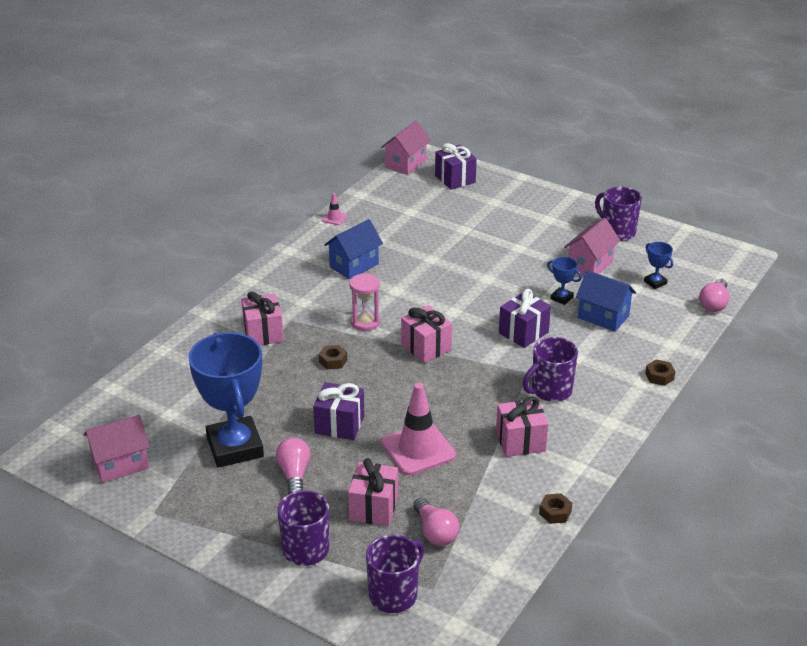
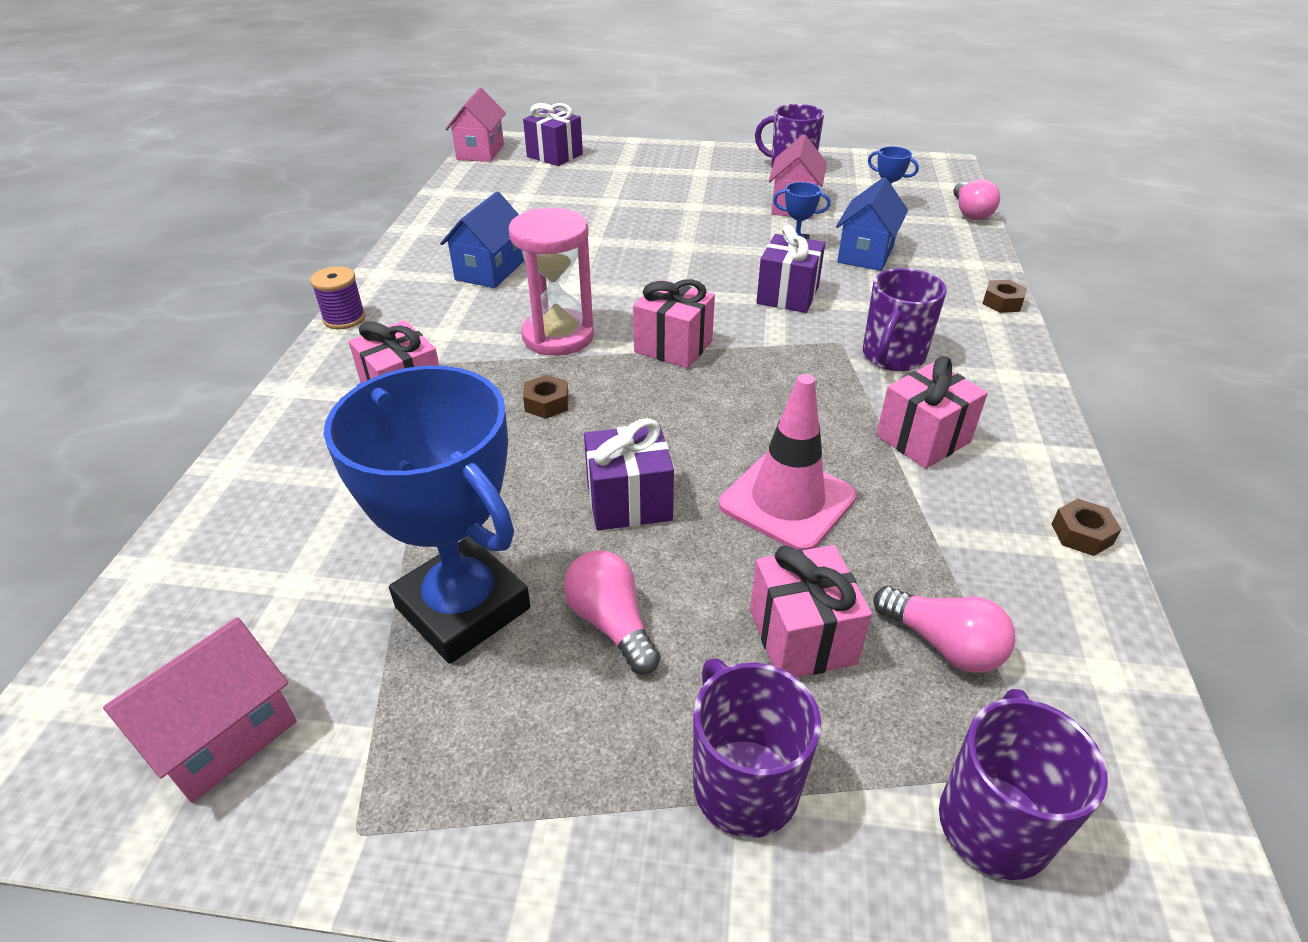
camera: 25 degrees left, 5 degrees up
(255, 277) = (344, 318): none -> purple spool
(334, 218) = (423, 223): pink traffic cone -> none
(365, 322) = (558, 336): pink hourglass -> pink hourglass, size x1.50
(603, 317) = (865, 254): blue house -> blue house turned 75 degrees counterclockwise

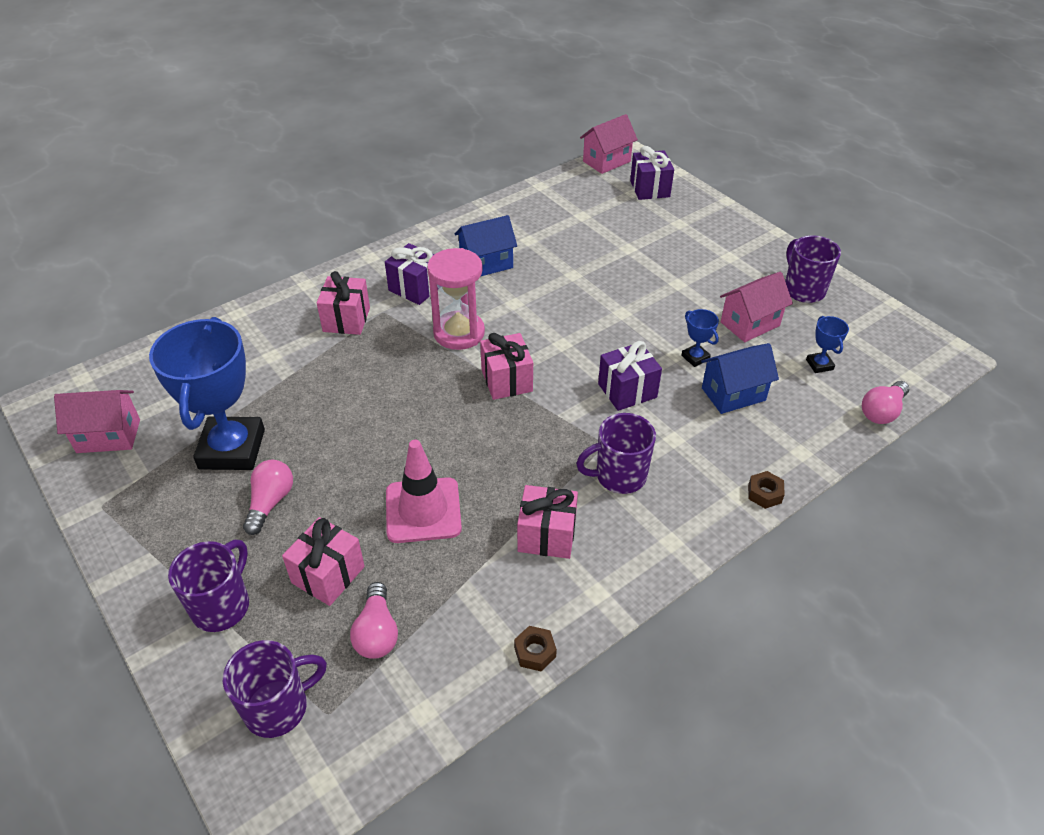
camera: 45 degrees right, 5 degrees up
(344, 318) = (378, 254): purple spool -> none
(547, 403) = (397, 371): brown nut -> none
(629, 501) = (356, 453): purple gift -> purple gift (415, 288)

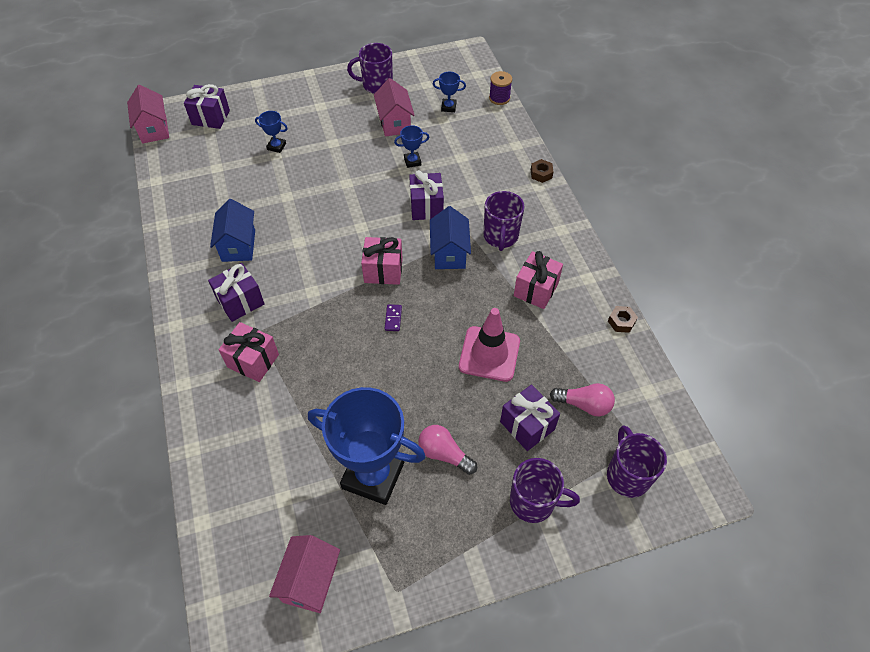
camera: 70 degrees left, 10 degrees up
(222, 606) = (533, 502): purple mug -> purple mug turned 150 degrees clockwise
(328, 575) = (527, 425): pink gift -> purple gift
(441, 408) = (393, 318): none -> purple domino
(459, 333) = (314, 286): pink hourglass -> none
(641, 245) = (276, 146): none -> blue trophy
(733, 394) = (454, 156): blue house -> blue house (449, 253)
(882, 411) = (499, 98): pink light bulb -> purple spool

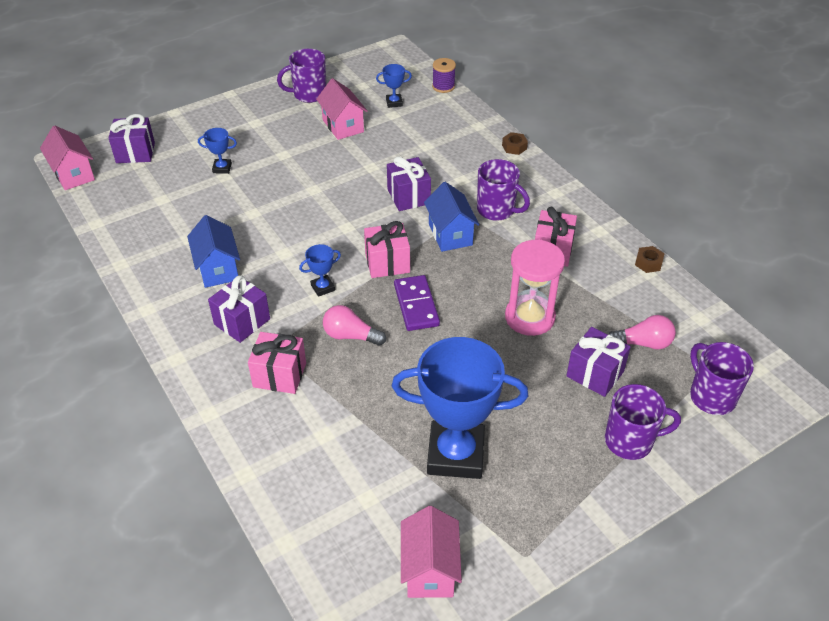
camera: 15 degrees left, 10 degrees down
(393, 318) = (416, 305): purple domino -> purple domino, size x2.02
(412, 161) = (376, 158): blue trophy -> blue trophy (323, 287)
(444, 454) = (521, 418): pink light bulb -> pink light bulb (350, 336)
(489, 354) = (529, 317): pink traffic cone -> pink hourglass
(500, 237) = (497, 210): purple mug -> purple mug turned 45 degrees counterclockwise

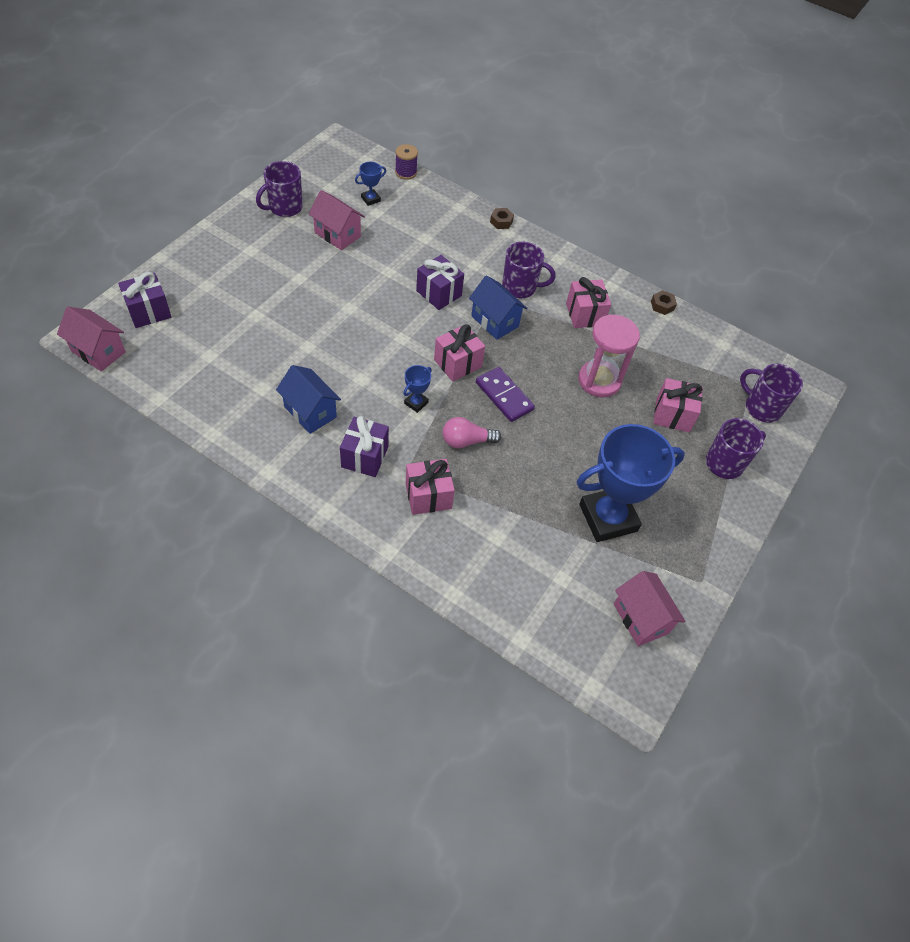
camera: 30 degrees left, 10 degrees up
(222, 168) = (248, 307): blue trophy -> none
(595, 374) = (672, 415): purple gift -> pink gift
(643, 343) = (693, 378): pink light bulb -> none

